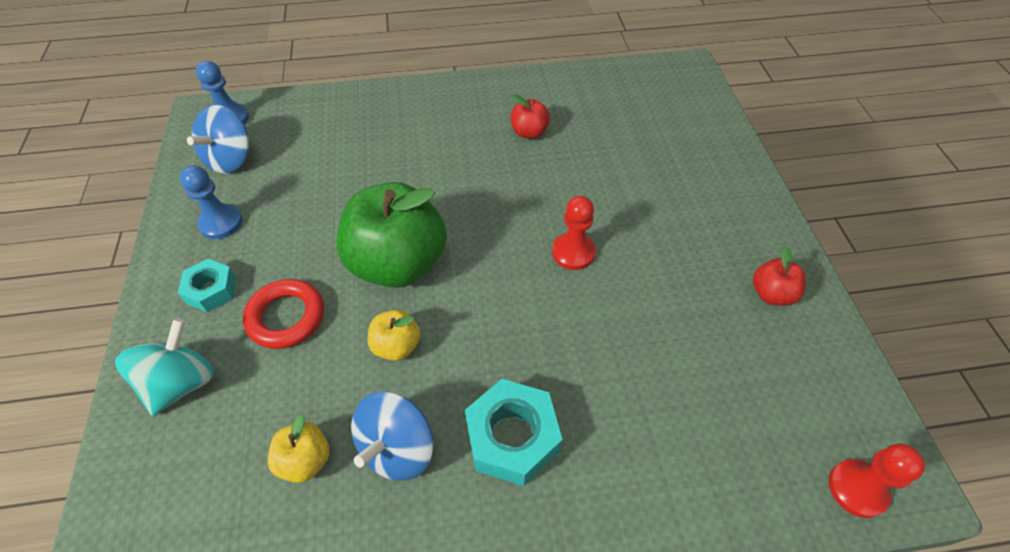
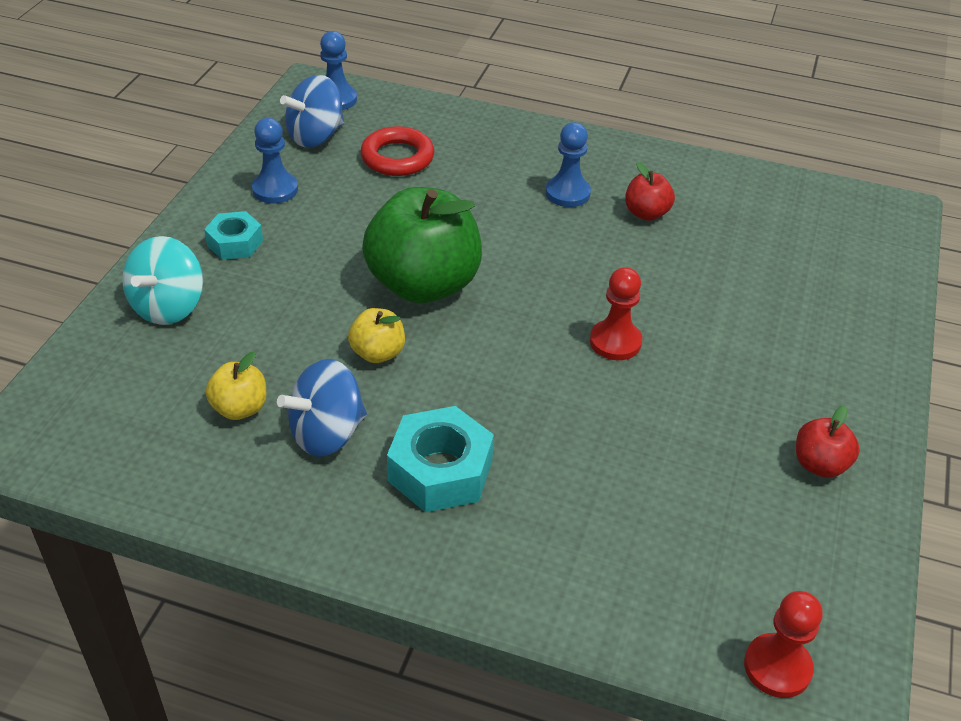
camera: 25 degrees right, 10 degrees down
(181, 383) = (169, 306): turquoise spinning top -> turquoise spinning top turned 150 degrees clockwise
(286, 317) = (289, 290): red ring -> red ring (397, 157)
(462, 137) = (567, 193): none -> blue pawn

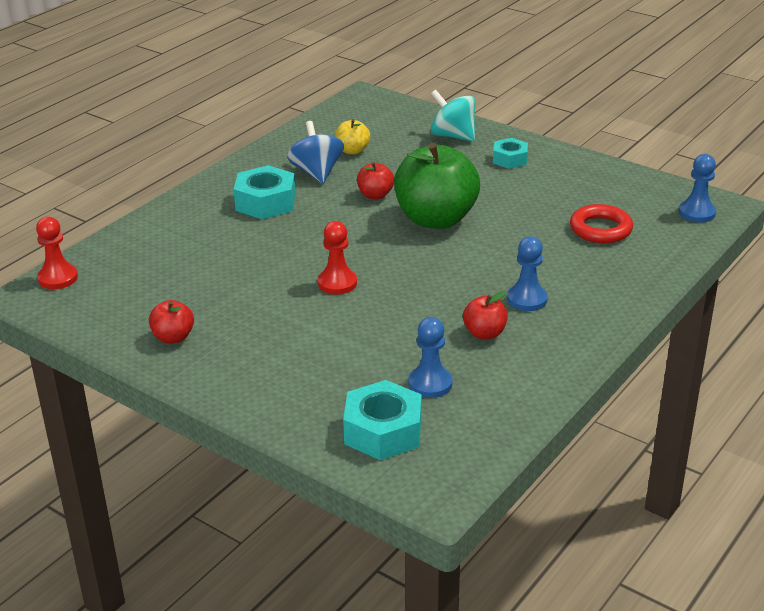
camera: 110 degrees right, 10 degrees down
(275, 189) = (569, 177): blue pawn -> blue pawn (430, 384)
(316, 136) = (639, 199): blue spinning top -> none
(378, 353) = (375, 195): yellow apple -> red apple
(845, 254) = (383, 431): none -> turquoise nut

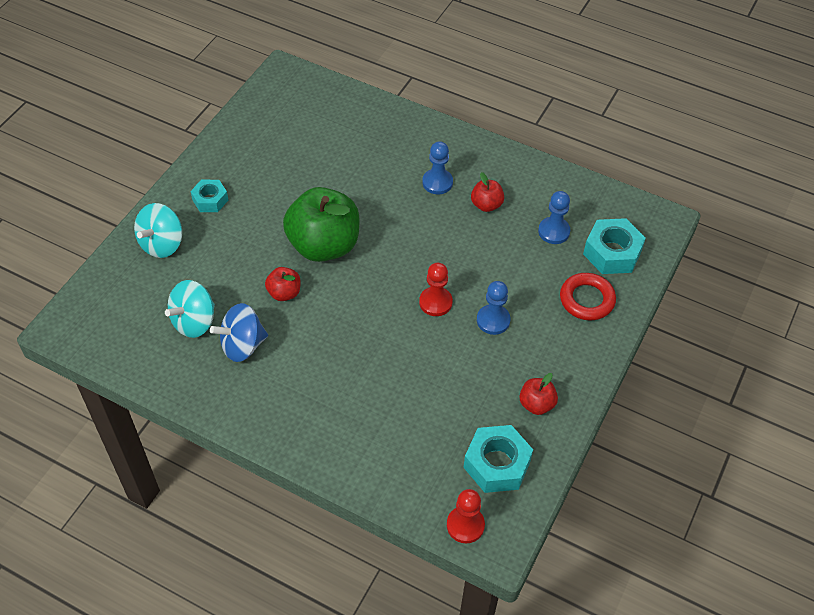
camera: 100 degrees left, 20 degrees up
(266, 202) = (304, 378): turquoise nut -> turquoise nut (497, 464)
(352, 151) = (194, 322): yellow apple -> turquoise spinning top
(600, 229) = (329, 141): red ring -> red ring (587, 299)
(696, 213) = (298, 86): blue pawn -> blue pawn (493, 320)

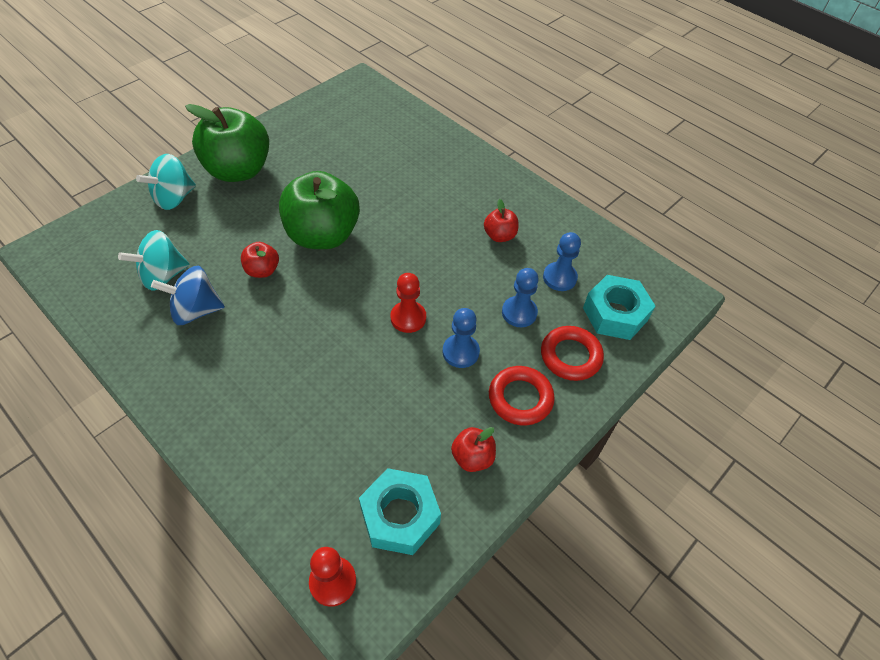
camera: 15 degrees right, 0 degrees up
(210, 200) = (238, 170): turquoise nut -> green apple
(437, 182) = (459, 204): blue pawn -> blue pawn (519, 313)
(557, 346) = (520, 398): none -> red ring

